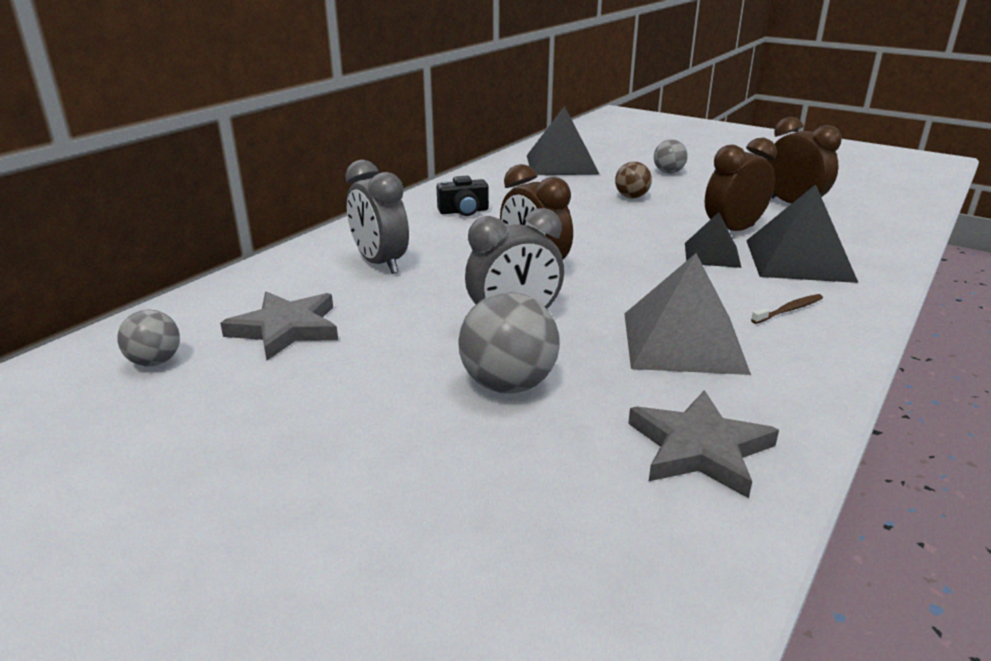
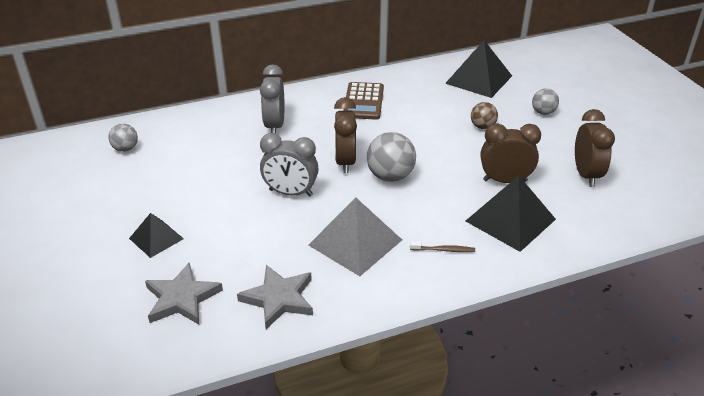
camera: 35 degrees right, 10 degrees up
(286, 329) = (190, 152): grey star -> grey star (182, 298)
(464, 211) = (363, 101): black camera -> brown calculator
(508, 384) = (244, 227): grey ball -> grey ball (390, 176)
(712, 255) = (461, 193): black pyramid -> black pyramid (156, 238)

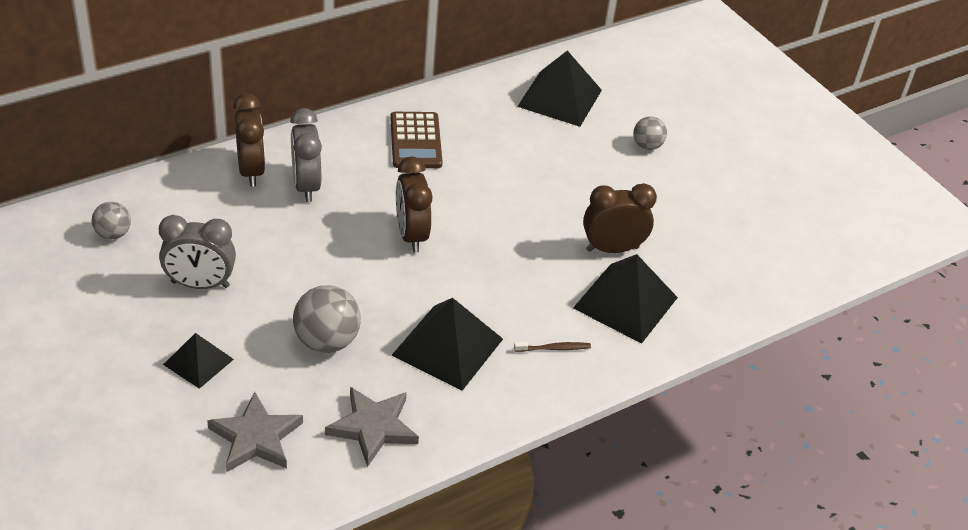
camera: 15 degrees left, 5 degrees up
(290, 193) = (352, 285): grey clock -> grey clock (200, 284)
(355, 242) = (447, 346): grey pyramid -> black pyramid
(390, 176) = (472, 252): grey ball -> grey ball (326, 341)
(482, 126) = (575, 171): brown ball -> none
(586, 175) = (707, 234): brown clock -> brown clock (251, 171)

